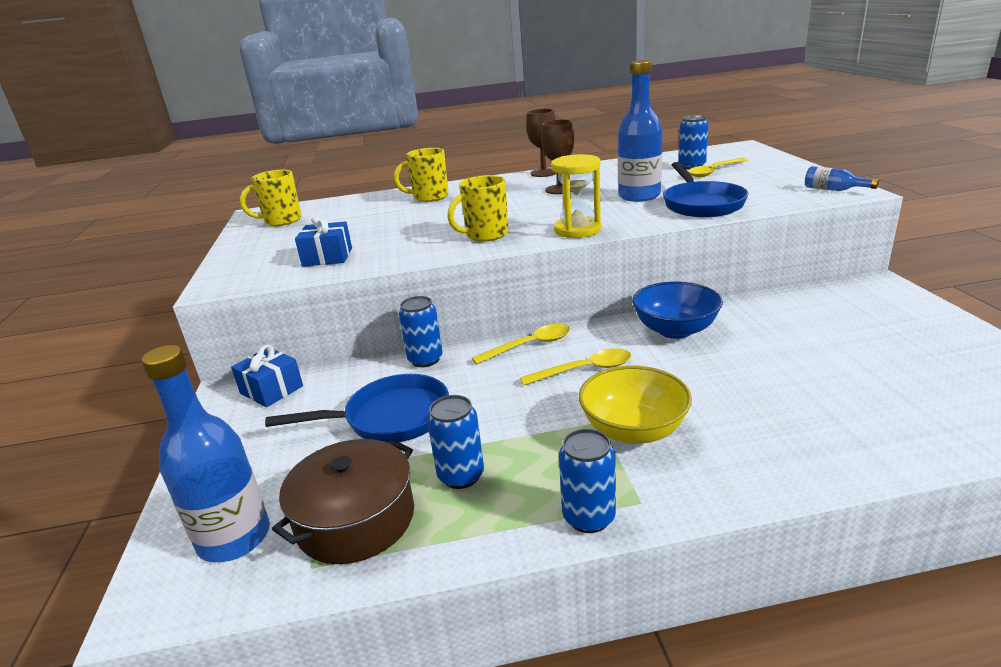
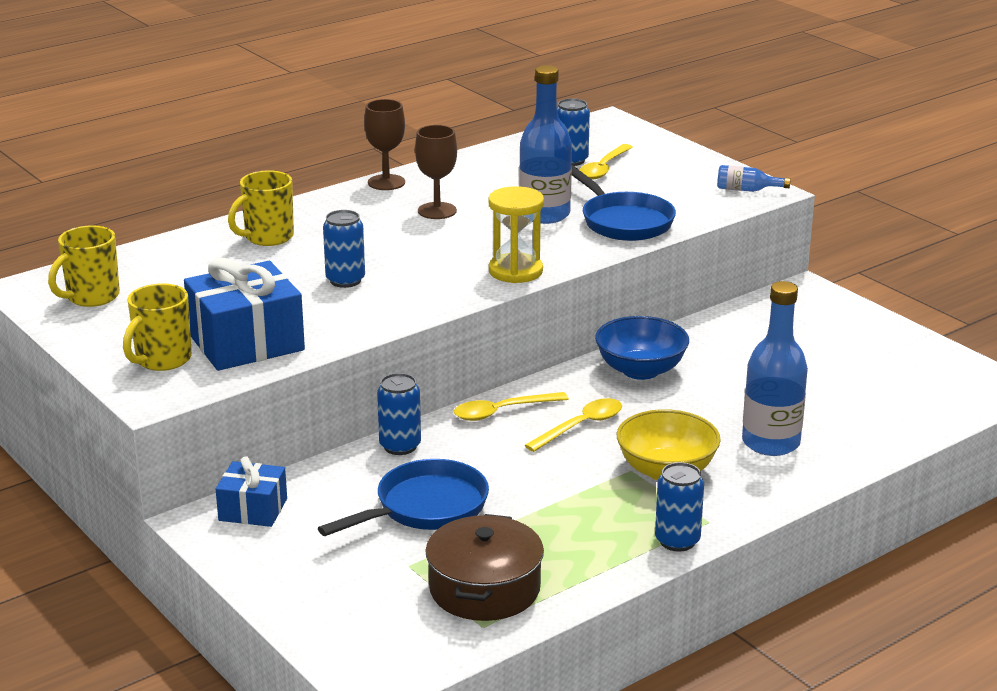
camera: 30 degrees left, 0 degrees up
(234, 538) = (388, 627): blue bottle -> blue bottle (770, 443)
(327, 257) = (246, 342): blue gift -> blue gift, size x1.74
(461, 476) = (545, 537): blue can -> blue can (345, 280)
(485, 235) = (413, 289): yellow mug -> yellow mug (162, 360)
(529, 346) = (502, 411): yellow spoon -> yellow spoon turned 150 degrees counterclockwise

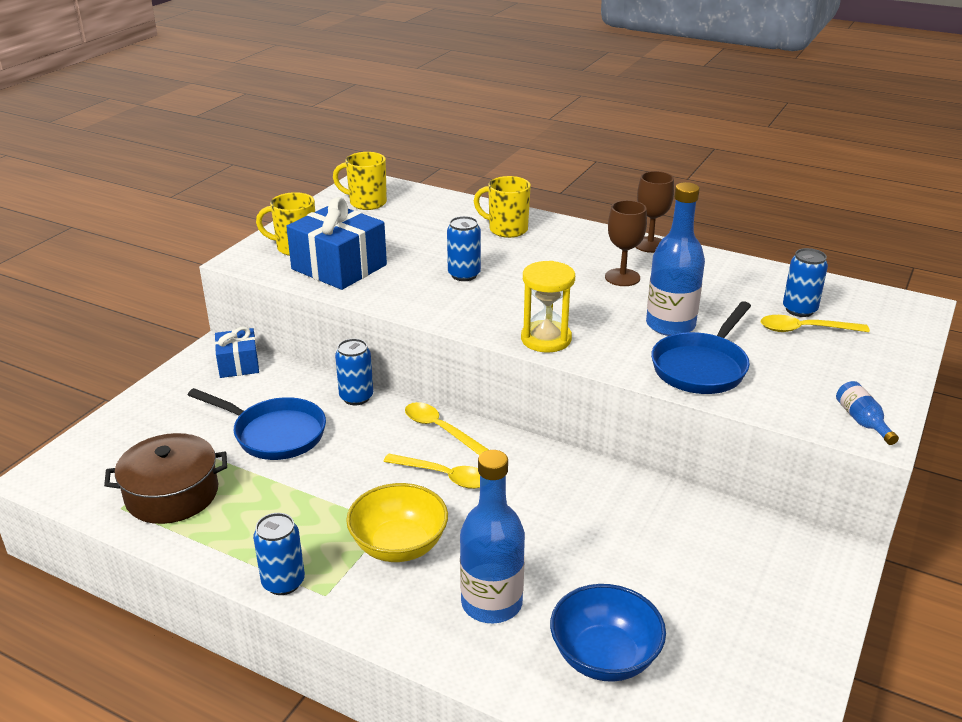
camera: 65 degrees right, 5 degrees up
(640, 370) = (567, 484): blue bowl -> blue bowl (604, 656)

